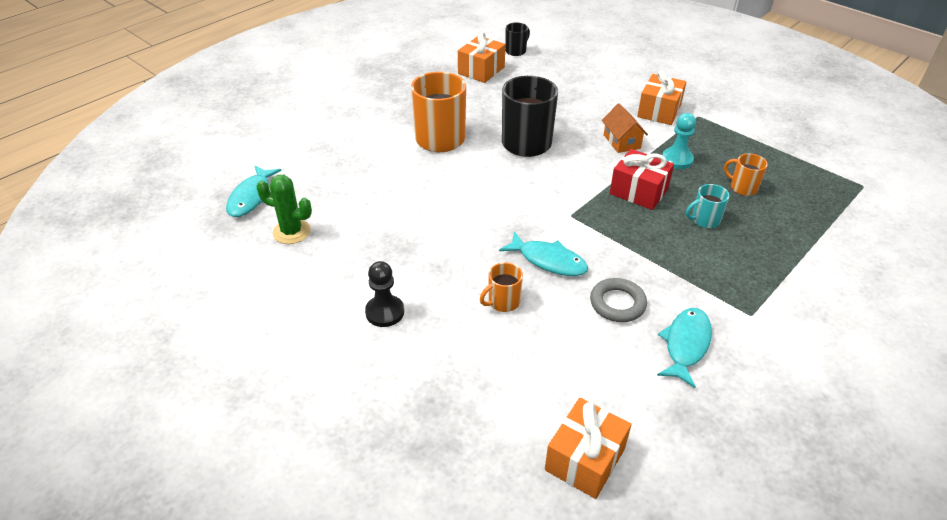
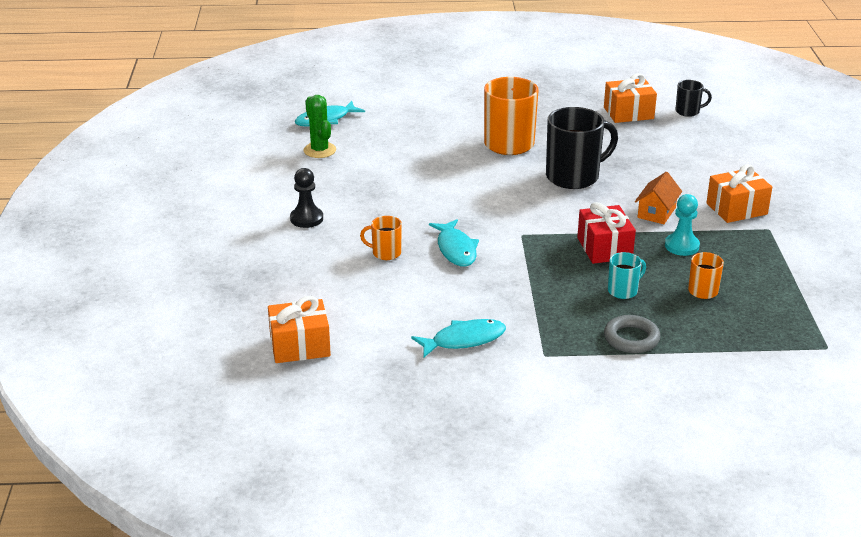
camera: 45 degrees right, 10 degrees down
(617, 303) = (459, 295): grey ring -> grey ring (631, 338)
(704, 220) = (623, 291): turquoise mug -> turquoise mug turned 120 degrees clockwise

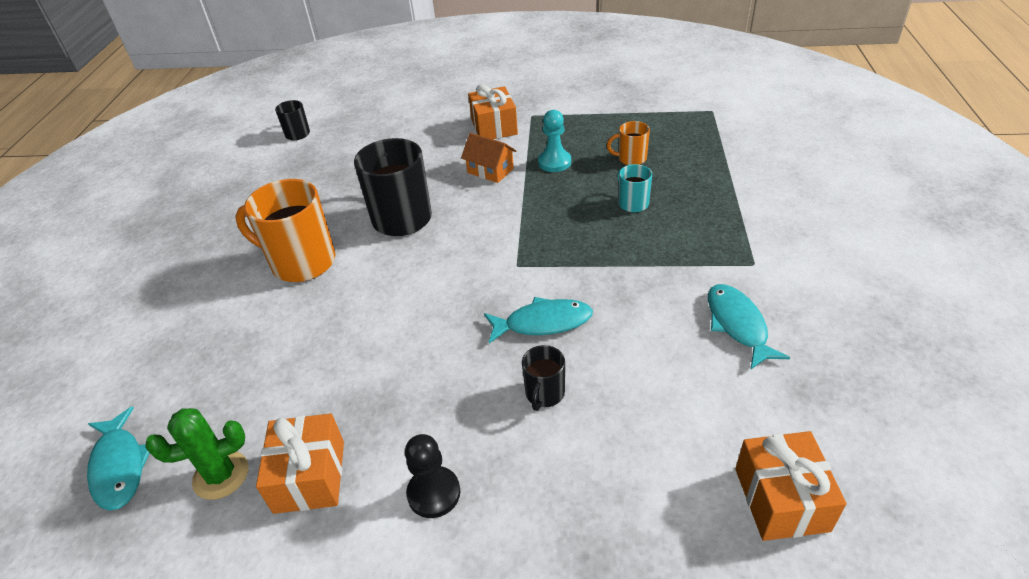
camera: 80 degrees left, 10 degrees up
(385, 253) = (544, 394): orange mug -> black mug
(604, 248) = (553, 208): red gift -> none
(628, 113) = (279, 169): orange gift -> orange gift (309, 476)
(631, 338) = (715, 206): grey ring -> none

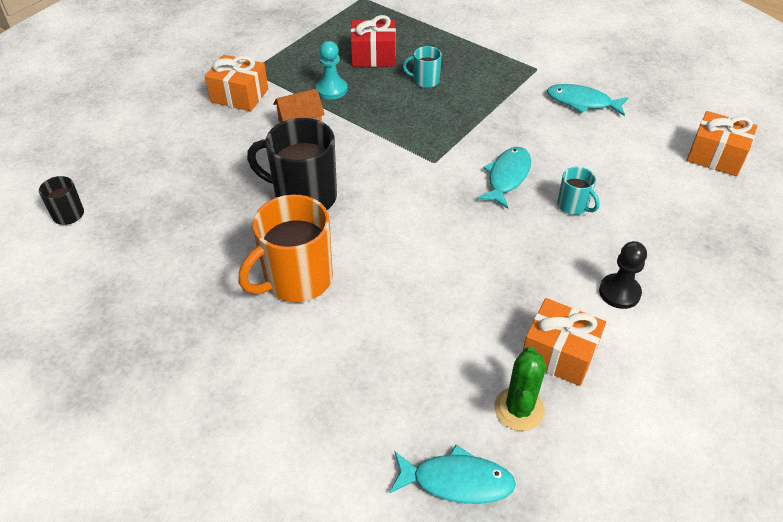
camera: 60 degrees left, 5 degrees up
(544, 394) = (573, 206): black mug -> turquoise mug
(631, 159) = (373, 56): orange mug -> red gift

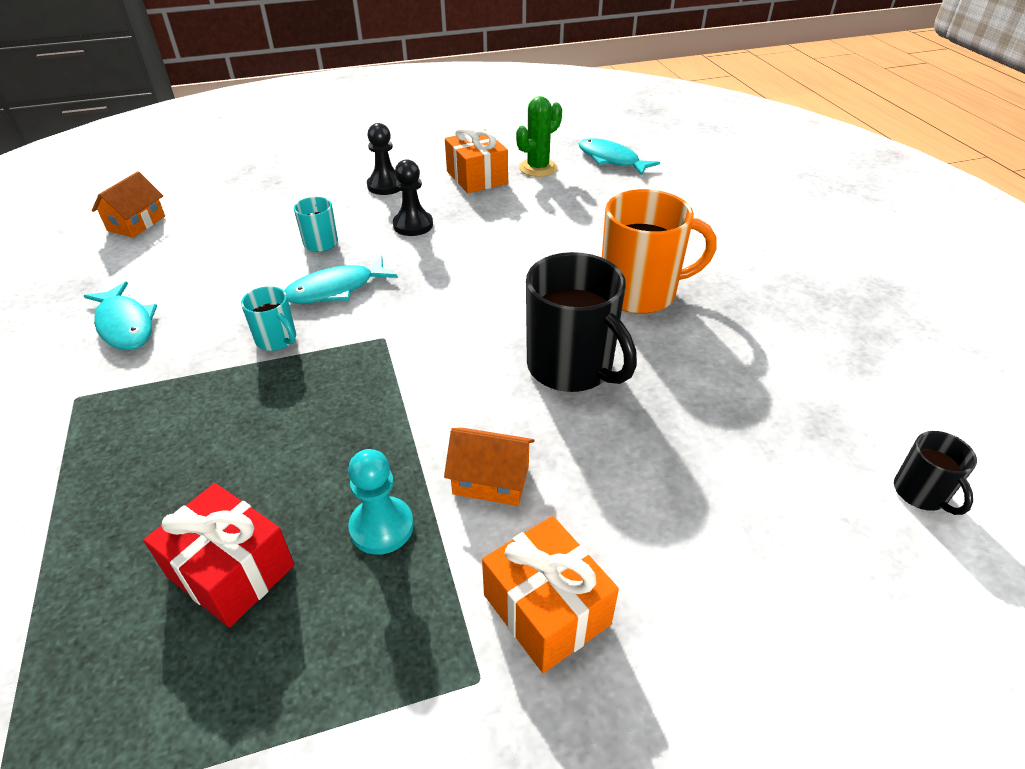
camera: 145 degrees left, 5 degrees down
(425, 81) = (233, 462): turquoise mug -> turquoise mug (277, 340)
(534, 258) = (413, 225): none -> black pawn
(715, 156) = (136, 223): orange gift -> orange house

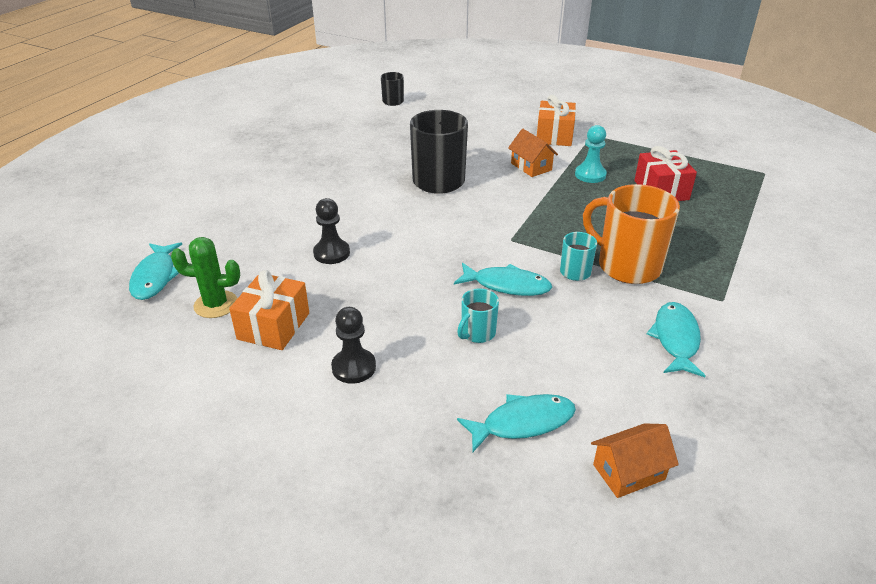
camera: 135 degrees left, 5 degrees down
(232, 213) = (522, 423): none -> turquoise fish
(413, 225) = (392, 307): black pawn -> black pawn (331, 253)
(640, 293) = (346, 189): orange mug -> orange mug (627, 266)

